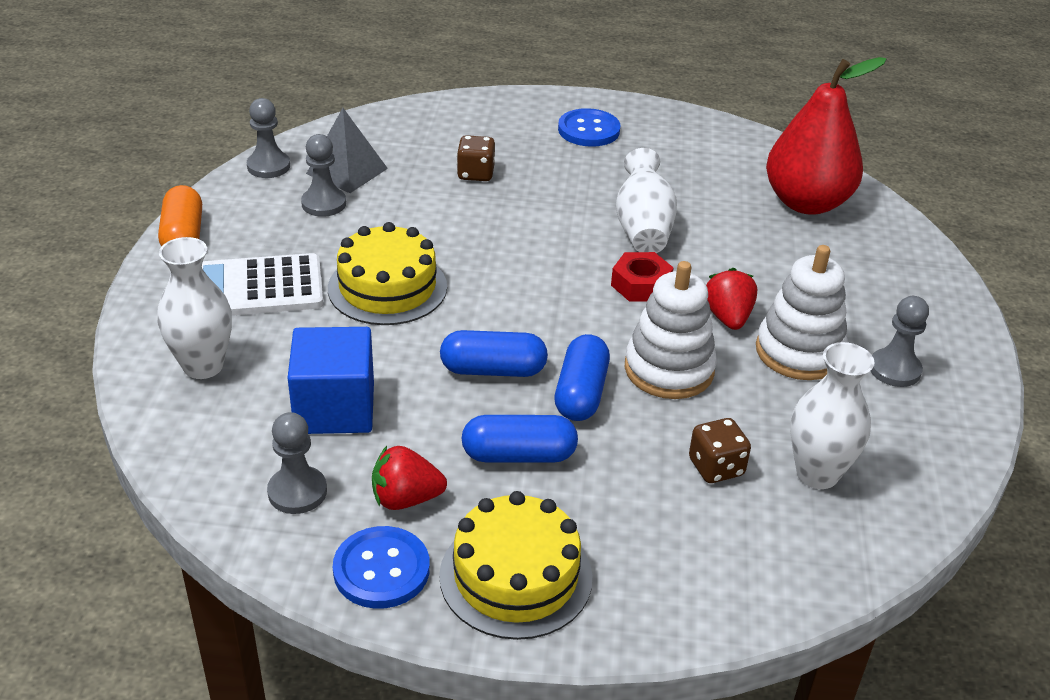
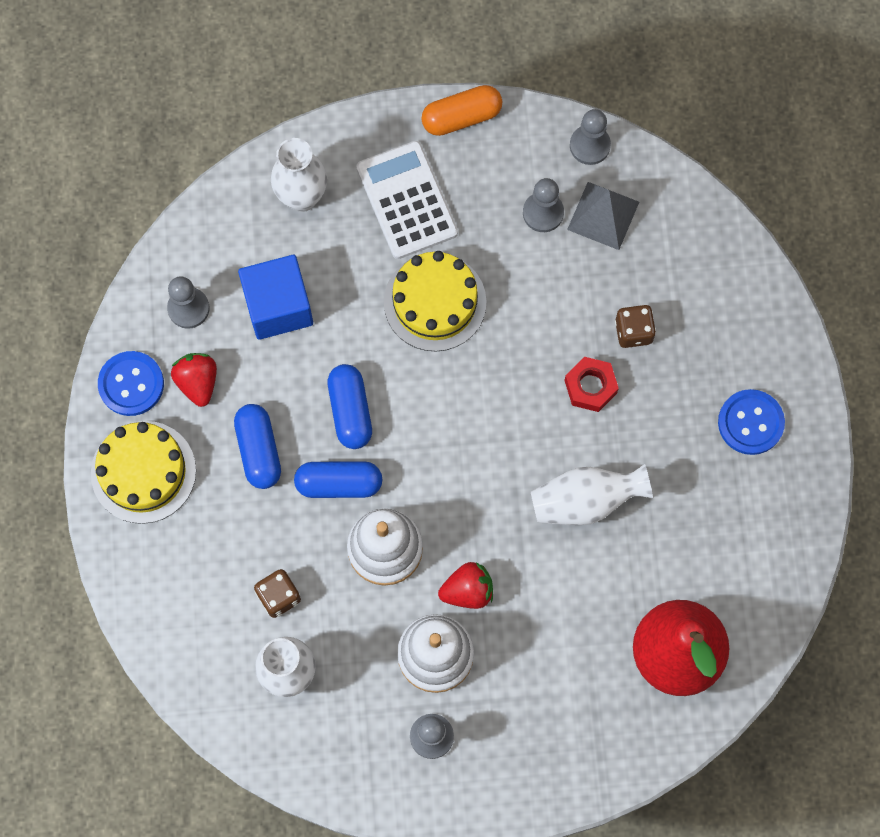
camera: 80 degrees right, 35 degrees up
(641, 285) = (495, 511): red nut -> red nut (590, 386)

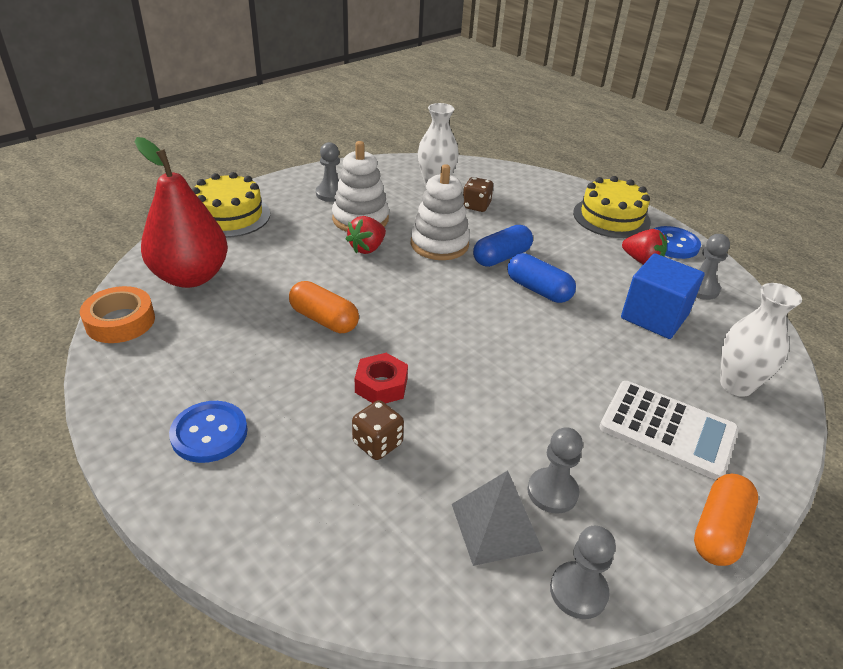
camera: 140 degrees right, 35 degrees down
(259, 450) = (566, 250): blue capsule -> none
(435, 302) = (560, 374): yellow cake -> yellow cake (229, 216)
(585, 501) = (324, 319): white vase -> orange capsule
(769, 617) = (120, 321): none -> orange tape

